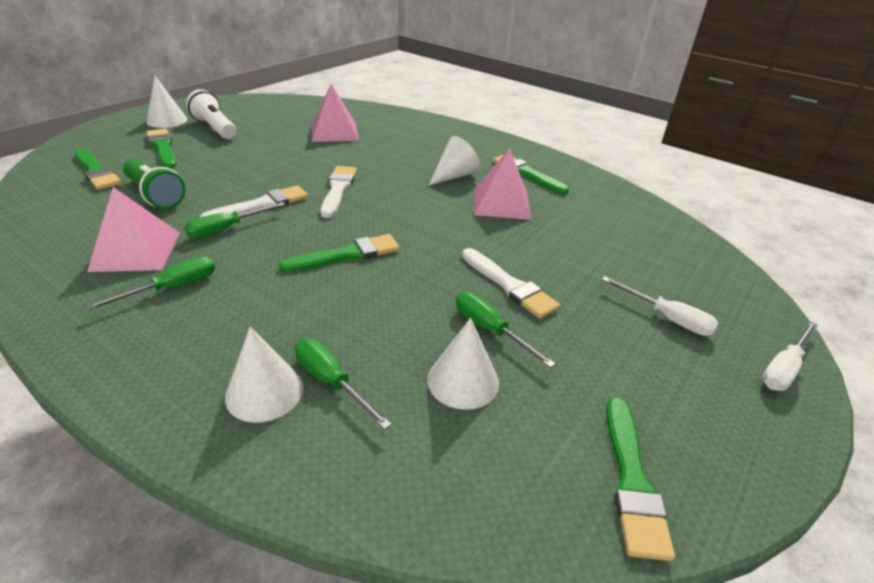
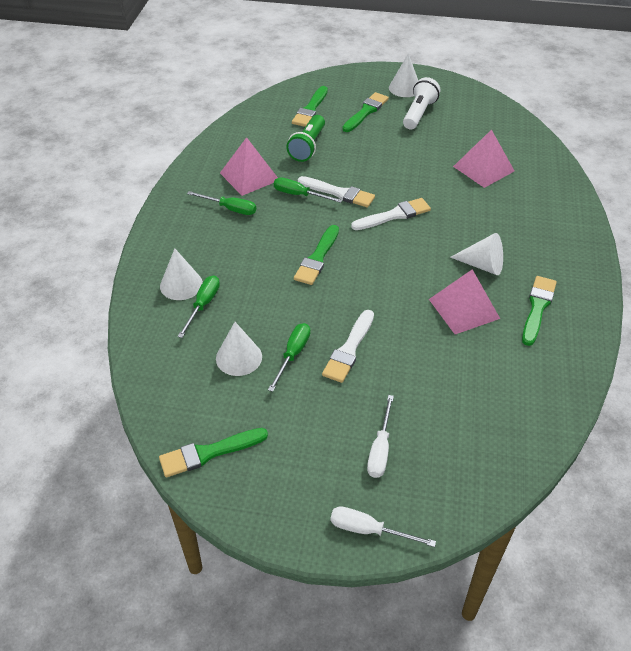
camera: 65 degrees right, 10 degrees up
(347, 255) = (317, 258): green brush -> green brush turned 75 degrees clockwise

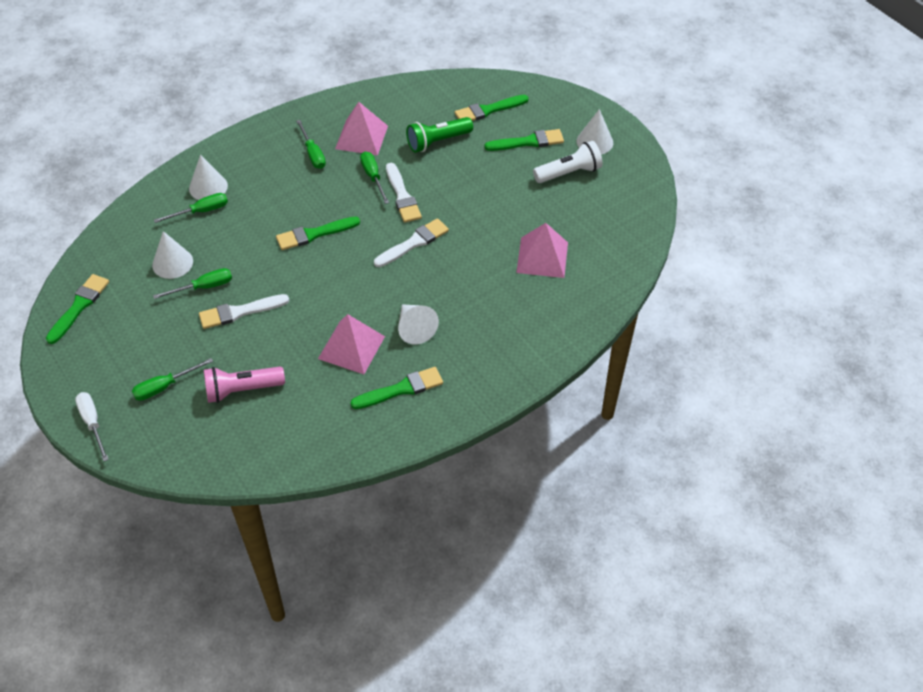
camera: 45 degrees right, 5 degrees up
(209, 453) = (79, 306): green brush -> green brush turned 90 degrees clockwise
(380, 449) = (164, 386): white screwdriver -> green screwdriver
(394, 215) = (414, 243): white brush -> white brush turned 60 degrees counterclockwise
(440, 399) = (242, 390): none -> pink flashlight

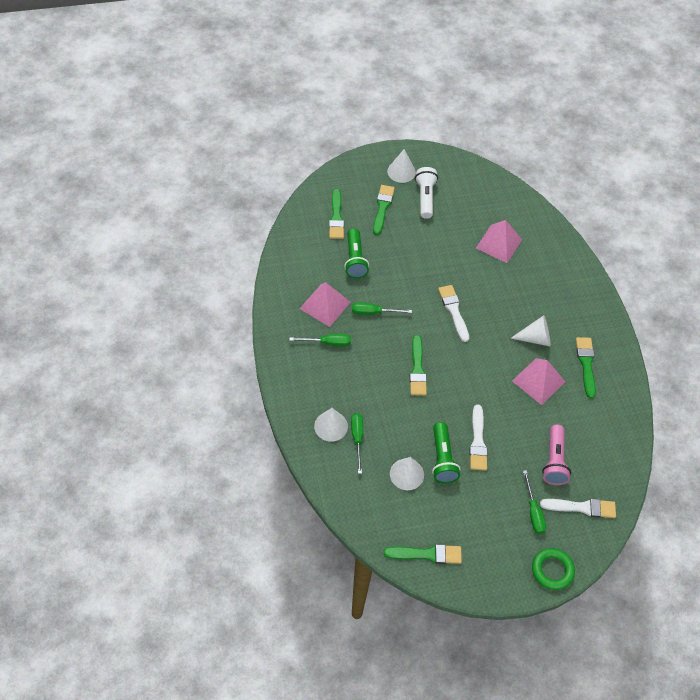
camera: 70 degrees left, 5 degrees up
(79, 306) = (427, 554): green brush -> green brush turned 135 degrees clockwise
(92, 423) = (552, 570): white screwdriver -> green ring
(204, 287) = (442, 459): green screwdriver -> green flashlight
(402, 196) = (402, 301): white brush -> white brush (582, 507)

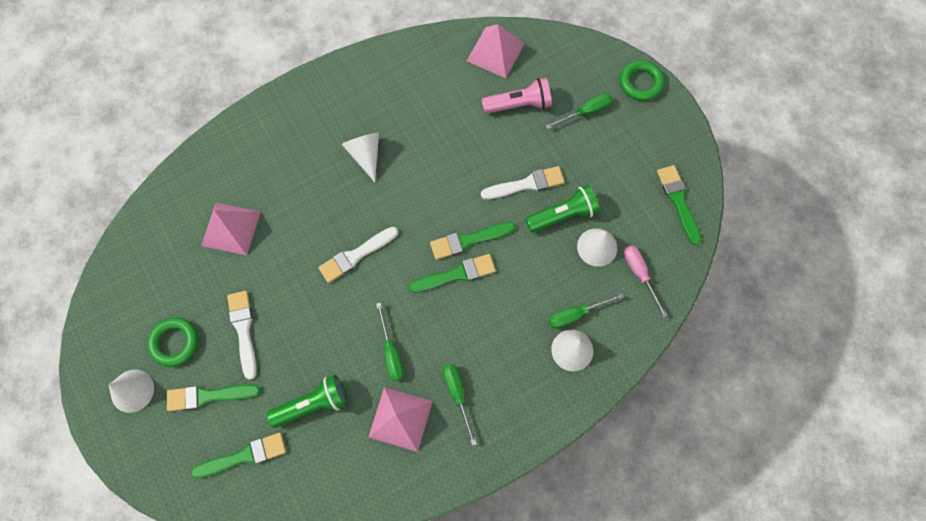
camera: 105 degrees left, 15 degrees up
(373, 497) = (639, 274): none -> pink screwdriver
(425, 198) = (175, 342): white flashlight -> green ring
(538, 381) = (424, 139): pink pyramid -> pink pyramid (495, 52)
(582, 507) = (561, 69): white brush -> white brush (243, 330)
(586, 364) = (383, 96): green brush -> green brush (468, 240)

